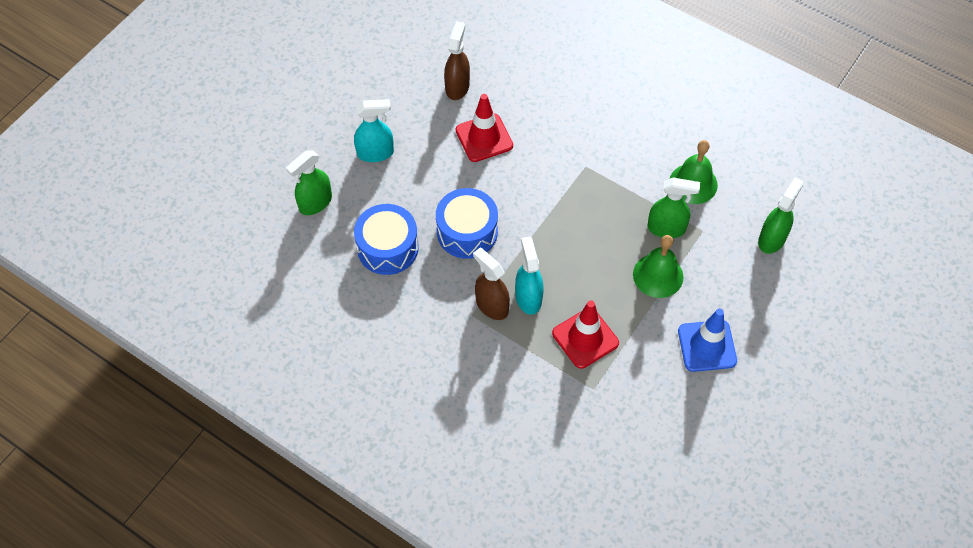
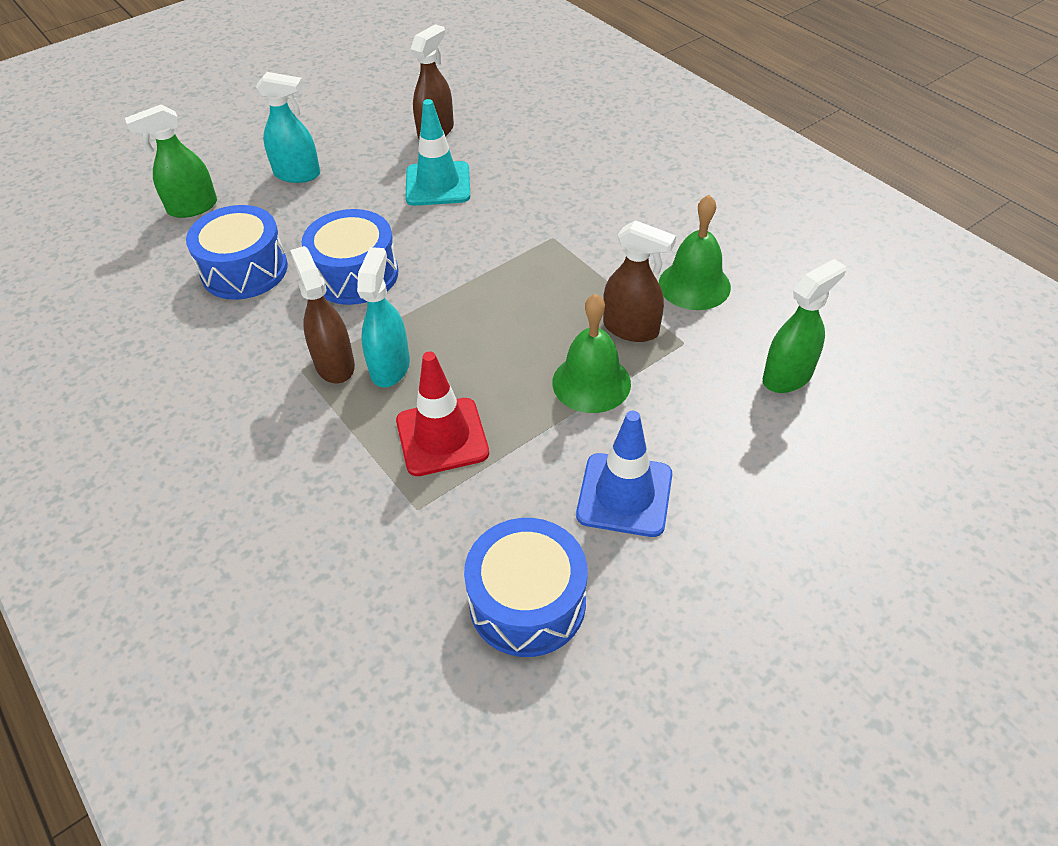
camera: 20 degrees right, 10 degrees down
(484, 138) = (438, 184): red traffic cone -> turquoise traffic cone
(666, 228) = (631, 329): green spray bottle -> brown spray bottle
(680, 425) = (527, 602): none -> blue drum

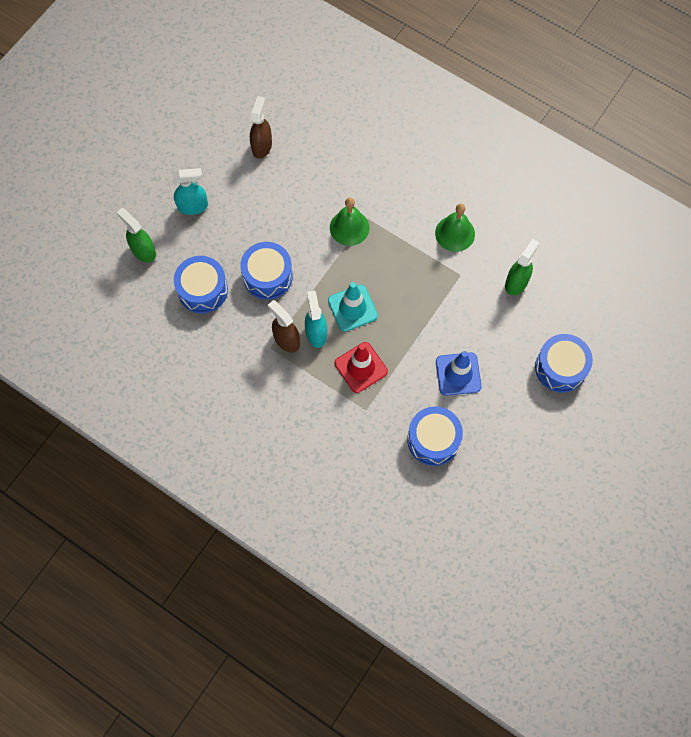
camera: 20 degrees left, 20 degrees up
(192, 207) = (143, 251): green spray bottle -> green spray bottle turned 90 degrees clockwise
(438, 184) = (283, 192): turquoise traffic cone -> turquoise traffic cone (352, 308)
(591, 382) = (422, 314): green bell -> green bell (349, 227)
(631, 329) = (431, 273): brown spray bottle -> none
(845, 538) = (560, 368): none -> blue drum

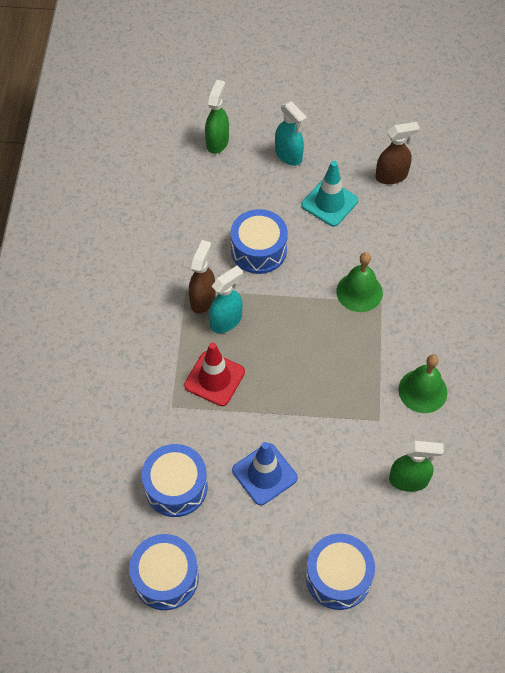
camera: 60 degrees right, 10 degrees down
(202, 290) = (209, 206): blue drum -> blue drum (165, 577)
(352, 308) = (274, 339): turquoise traffic cone -> turquoise traffic cone (329, 203)

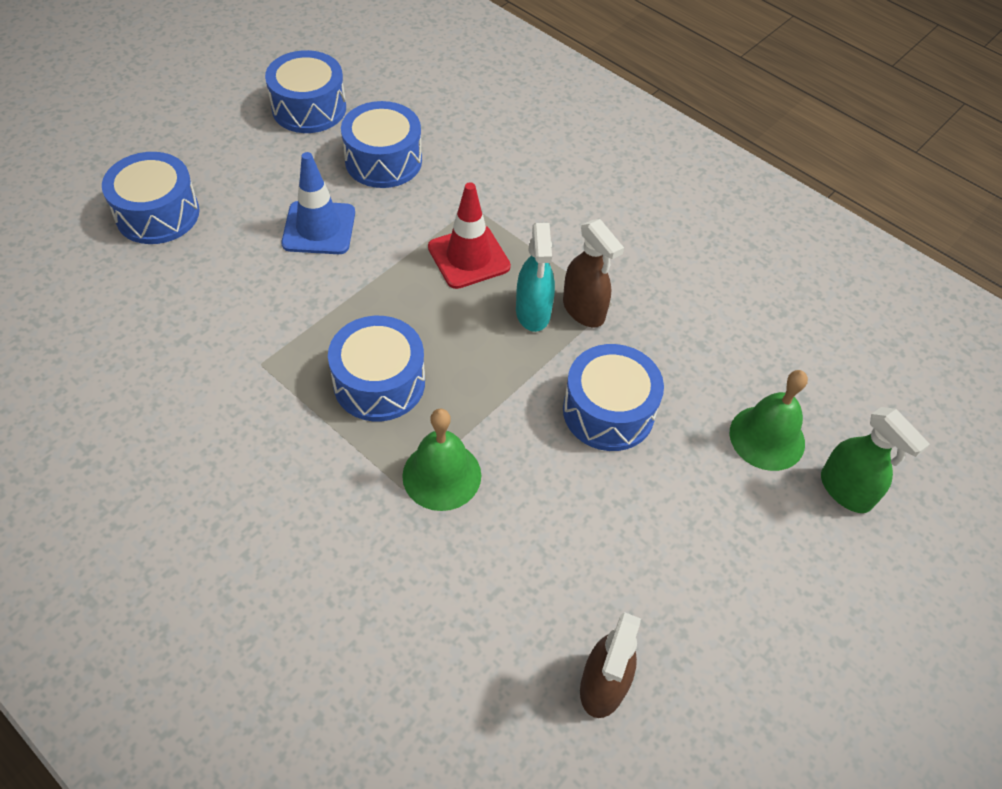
camera: 125 degrees right, 5 degrees down
(288, 155) = (754, 566): turquoise spray bottle -> none
(329, 203) = (620, 553): turquoise traffic cone -> none
(336, 356) = (379, 383): none -> blue drum
(409, 480) = (167, 337): green spray bottle -> none
(422, 391) = (242, 434): green bell -> green bell (767, 437)

